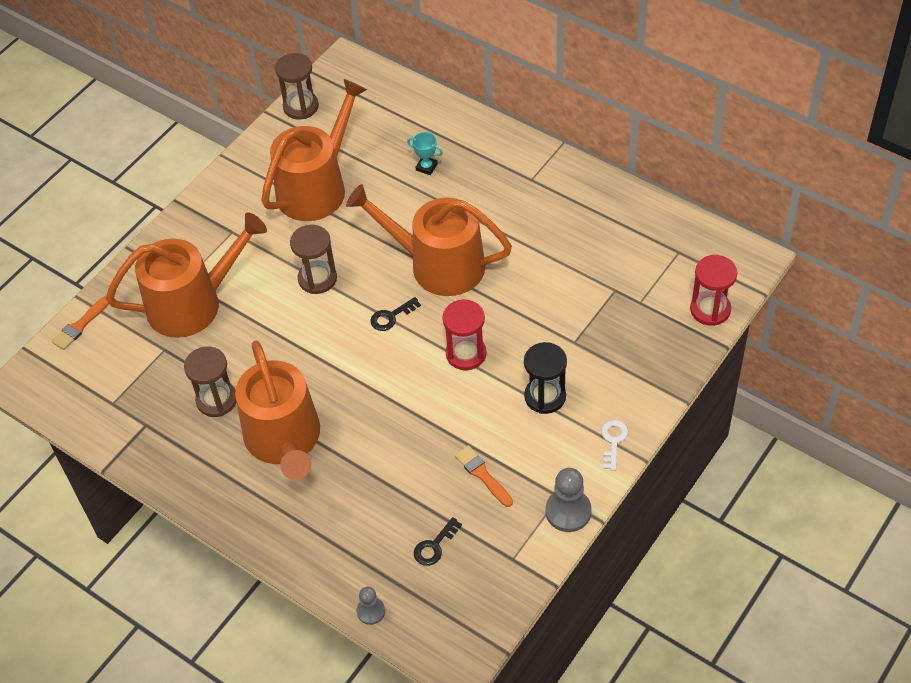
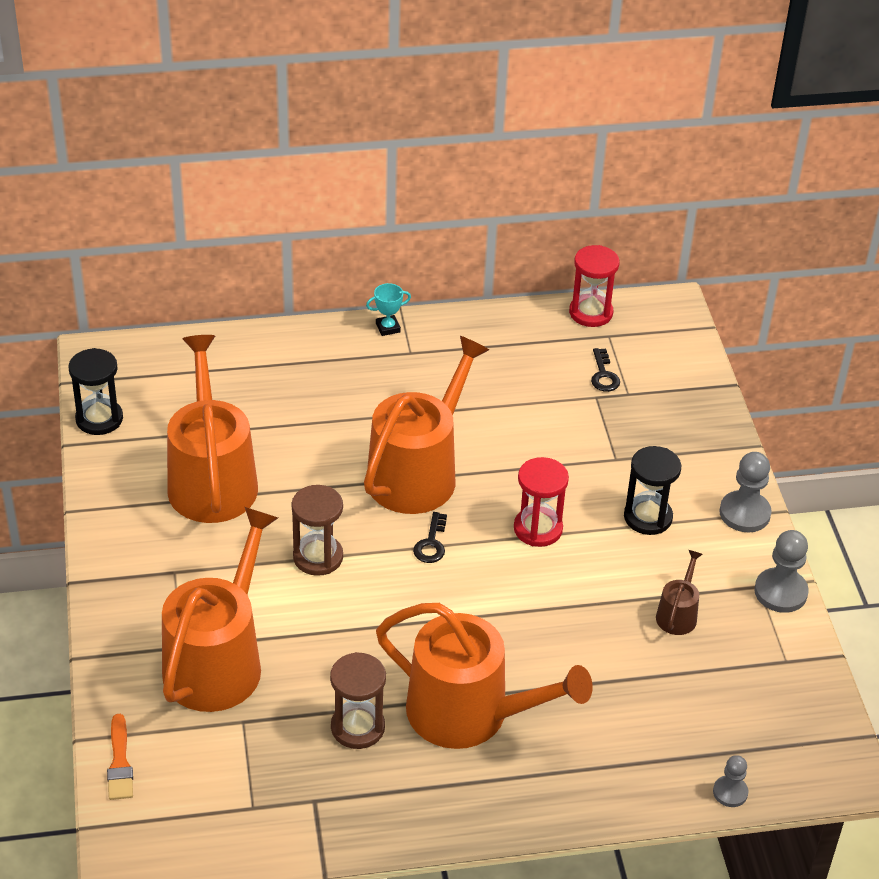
camera: 50 degrees left, 10 degrees down
(301, 106) = (99, 419): brown hourglass -> black hourglass
(426, 167) = (299, 398): turquoise trophy -> turquoise trophy (388, 328)
(434, 546) = (713, 700): black key -> black key (604, 375)
(438, 265) = (418, 473): orange watering can -> orange watering can turned 150 degrees clockwise
(482, 474) = (677, 614): orange brush -> brown watering can
(613, 441) = (744, 513): white key -> grey pawn
(710, 309) = (689, 364): red hourglass -> red hourglass (591, 313)

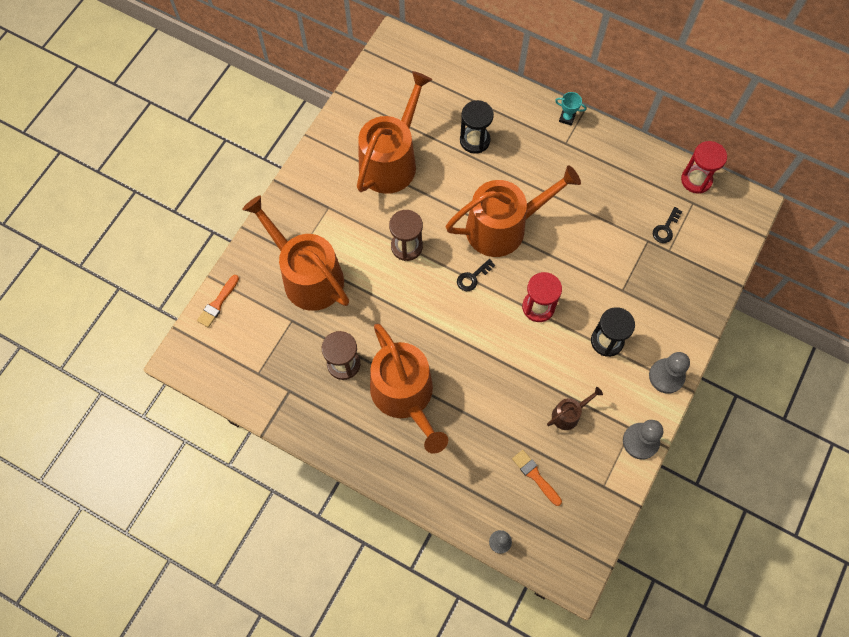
camera: 40 degrees right, 25 degrees up
(99, 419) = (365, 85): black hourglass -> black hourglass (475, 140)
(218, 661) = (307, 276): orange watering can -> orange watering can turned 105 degrees counterclockwise
(702, 699) = (535, 476): none -> orange brush

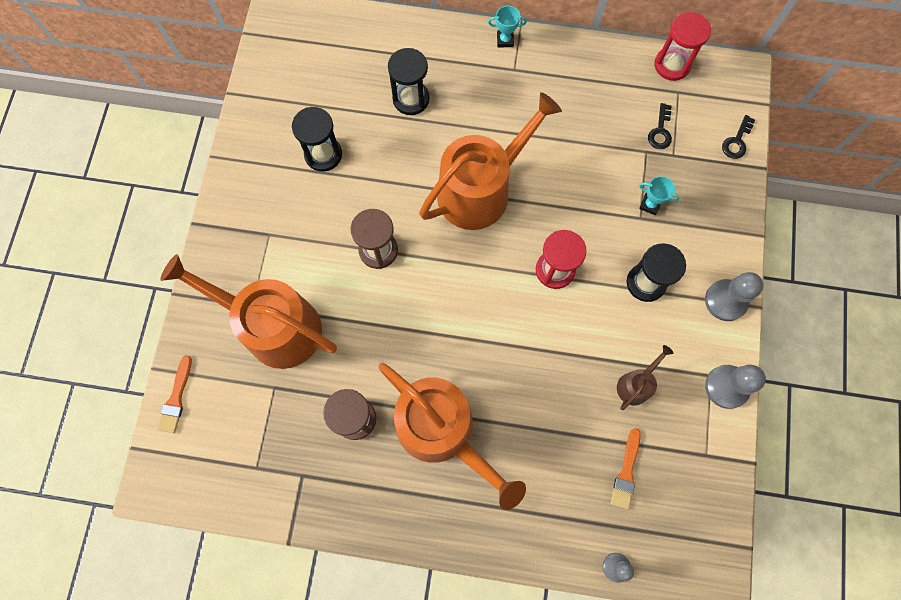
camera: 20 degrees left, 5 degrees up
(391, 161) = (323, 154): orange watering can -> black hourglass
(472, 277) = (468, 261): black key -> black key (737, 141)
(535, 476) = (626, 472): orange brush -> orange brush turned 105 degrees counterclockwise
(634, 283) = (650, 205): none -> turquoise trophy

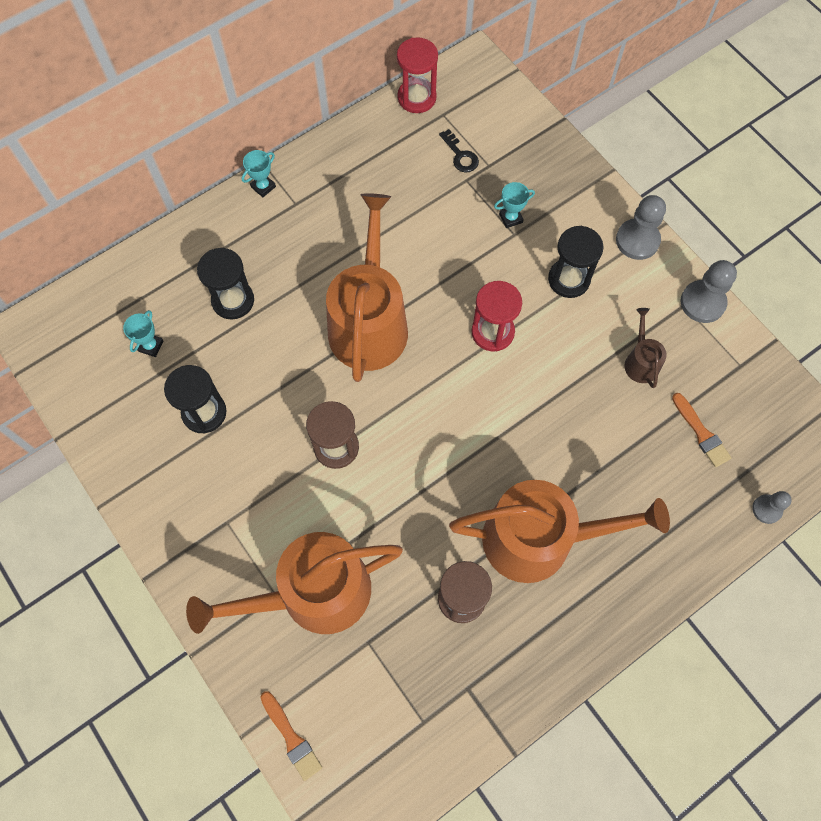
camera: 45 degrees left, 5 degrees down
(334, 84) = (151, 346): none -> turquoise trophy
(737, 141) = (524, 115): black key -> none

